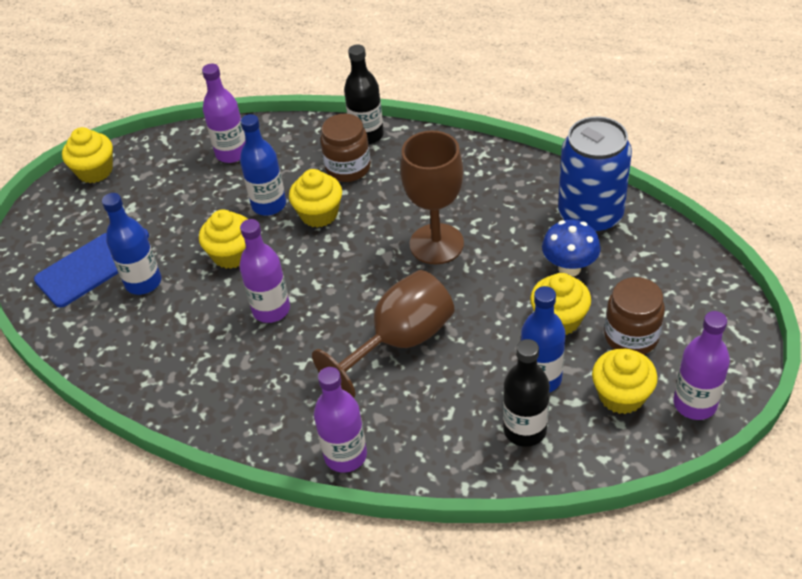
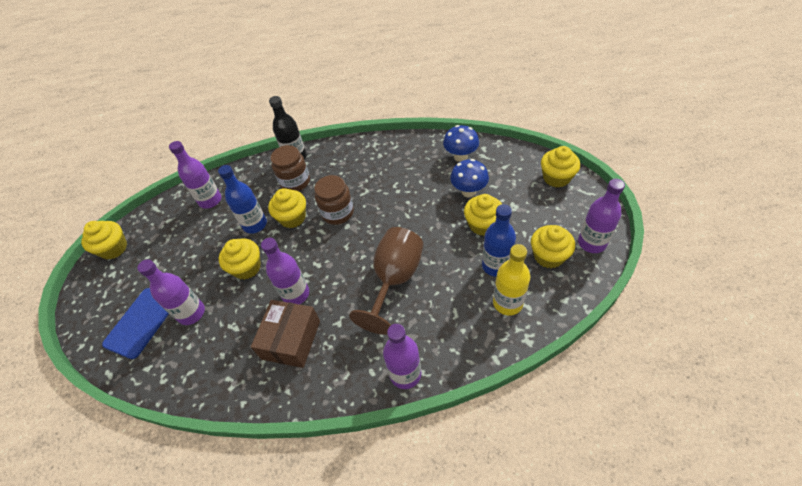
camera: 25 degrees left, 5 degrees up
(143, 282) = (191, 313): blue bottle -> purple bottle
(237, 360) = (291, 340): none -> brown box
(436, 244) = (380, 208): brown goblet -> none
(525, 430) = (507, 303): black bottle -> yellow bottle
(590, 216) = (460, 156): blue can -> blue mushroom
(631, 336) = (530, 218): brown jar -> brown jar (337, 213)
(709, 297) = (556, 178): none -> yellow cupcake

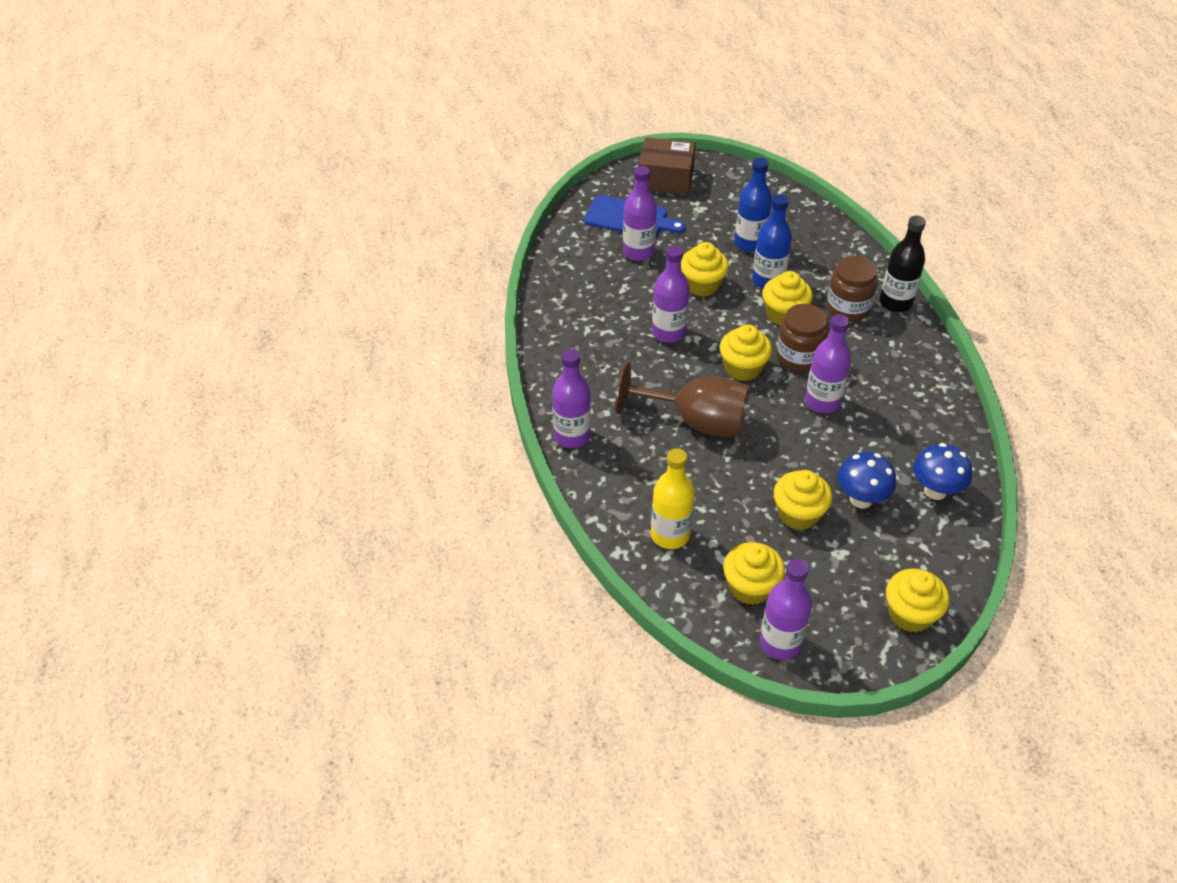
camera: 80 degrees right, 5 degrees down
(114, 248) = (718, 171): yellow cupcake -> yellow cupcake (743, 368)
(210, 200) = (802, 234): purple bottle -> purple bottle (822, 402)
(291, 340) = (610, 337): brown box -> brown box (666, 178)
(495, 266) = (727, 525): blue bottle -> blue bottle (749, 244)

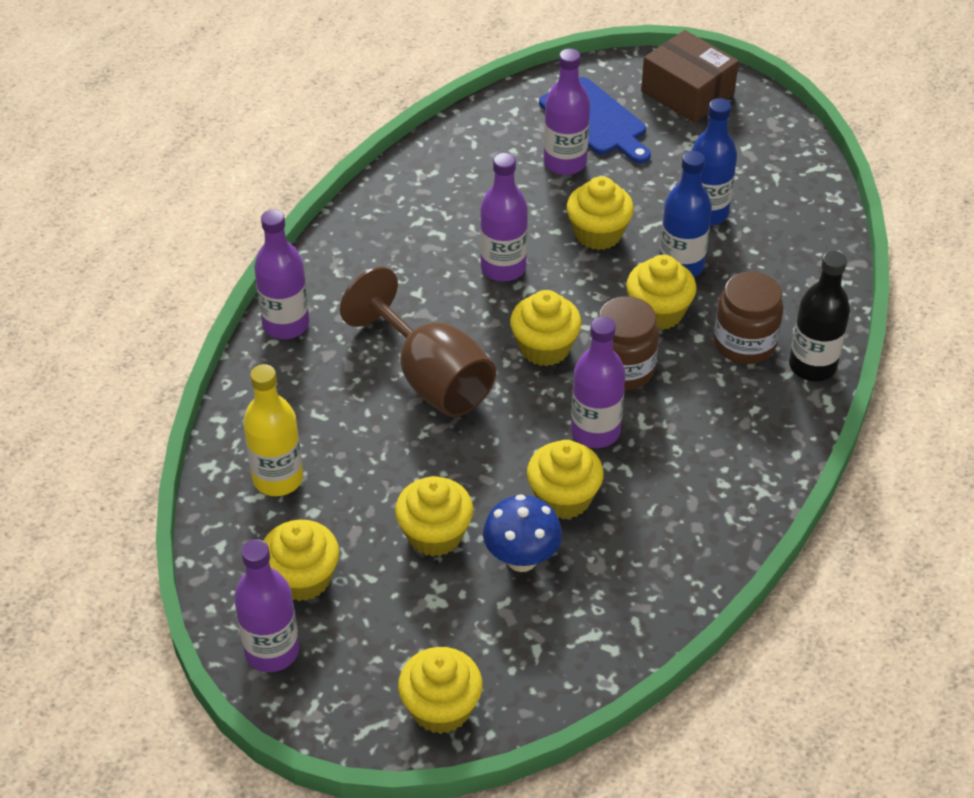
camera: 35 degrees right, 0 degrees up
(846, 450) = (563, 498): none -> yellow cupcake
(935, 491) = (618, 599): blue mushroom -> none

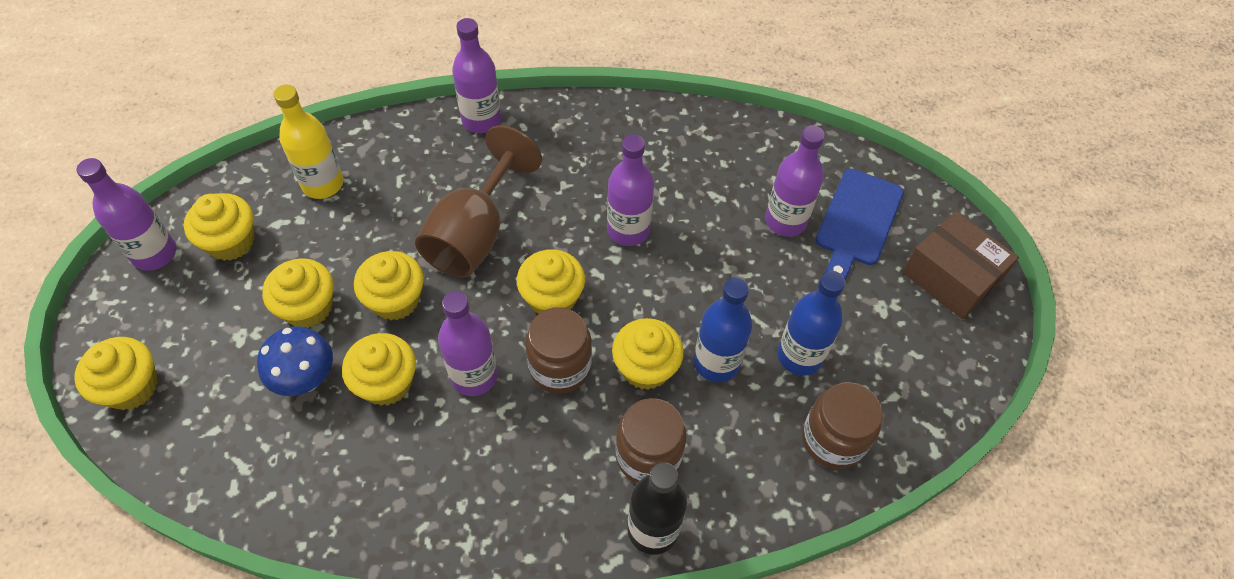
camera: 60 degrees right, 10 degrees up
(598, 234) = (714, 281): yellow cupcake -> yellow cupcake (395, 300)
(687, 93) = (951, 277): brown box -> brown box turned 60 degrees counterclockwise
(793, 227) = (833, 440): none -> brown jar

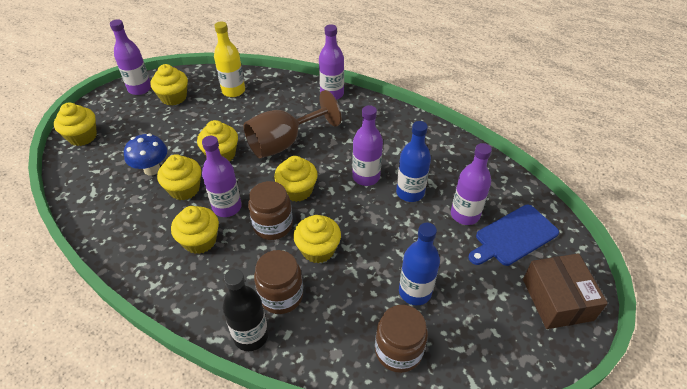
camera: 35 degrees right, 10 degrees down
(308, 307) = (180, 139): yellow cupcake -> yellow cupcake (200, 240)
(716, 362) = (360, 268): blue bottle -> blue bottle (410, 192)

